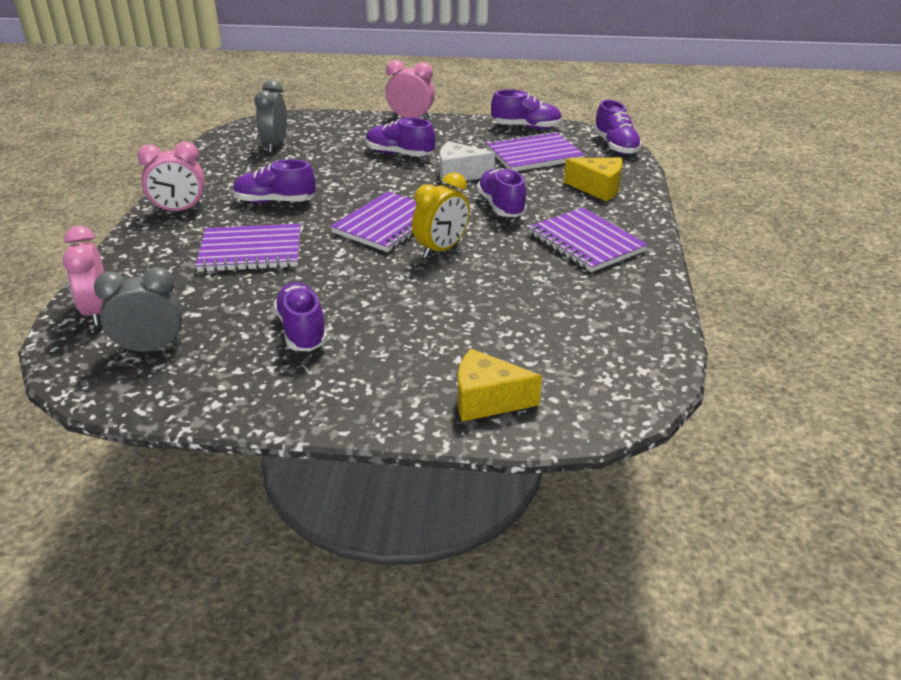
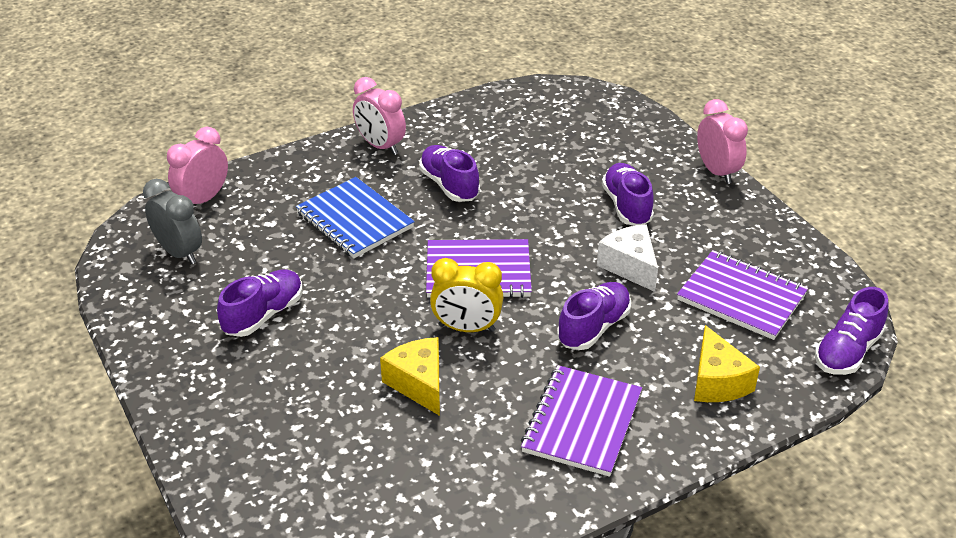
camera: 55 degrees right, 5 degrees up
(251, 251) = (354, 220): purple notebook -> blue notebook
(275, 145) = (552, 125): grey clock -> none
(487, 400) = (249, 473): yellow cheese -> yellow cheese (419, 384)
(526, 127) = (805, 260): purple shoe -> none

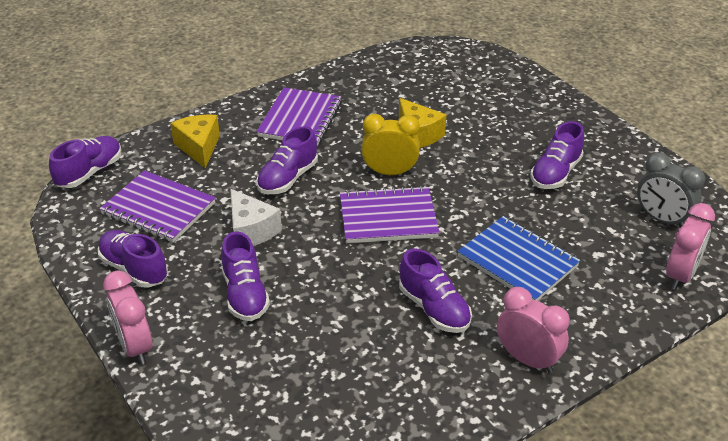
camera: 175 degrees right, 0 degrees up
(743, 234) = (134, 269): none -> purple shoe

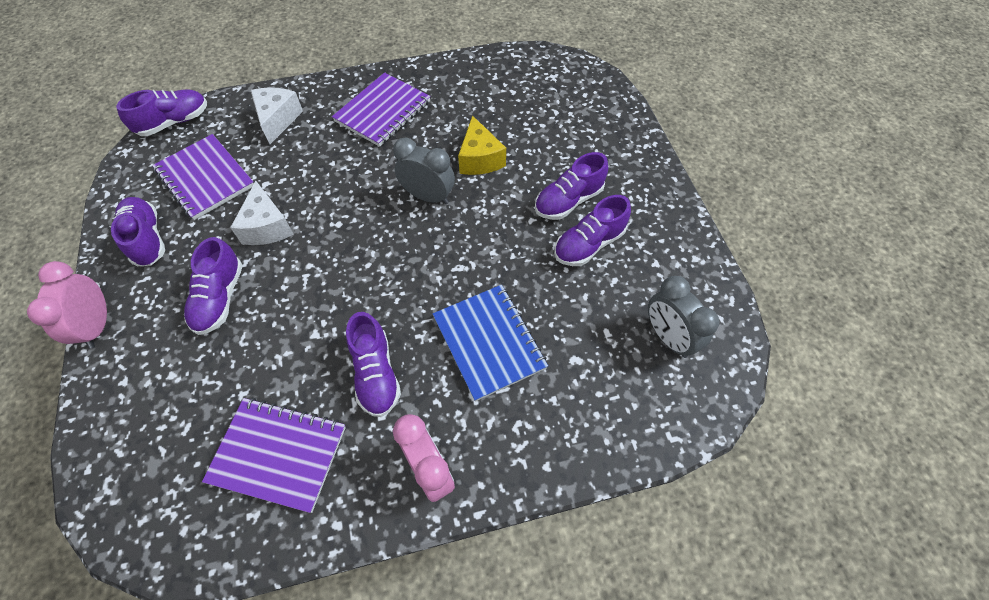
camera: 20 degrees right, 20 degrees up
(199, 147) = (278, 120): yellow cheese -> white cheese
(288, 178) = (333, 177): purple shoe -> purple shoe (568, 201)
(388, 217) = (396, 249): purple notebook -> purple notebook (278, 454)
(390, 172) = (428, 196): yellow clock -> grey clock
(680, 275) = (648, 417): pink clock -> none

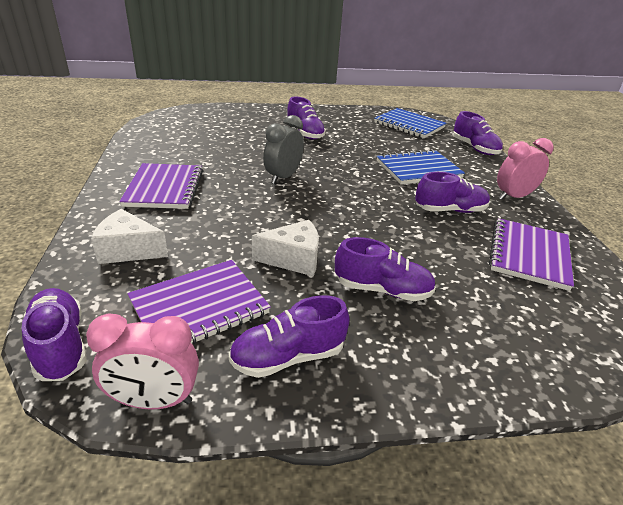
camera: 85 degrees left, 25 degrees down
(97, 325) = (424, 394): pink clock -> pink clock (154, 401)
(383, 111) = (165, 188): purple notebook -> purple notebook turned 45 degrees clockwise
(479, 159) = (251, 155): yellow cheese -> none
(589, 244) = (342, 133): purple shoe -> purple shoe (474, 148)
(668, 337) = (409, 125): grey clock -> blue notebook

